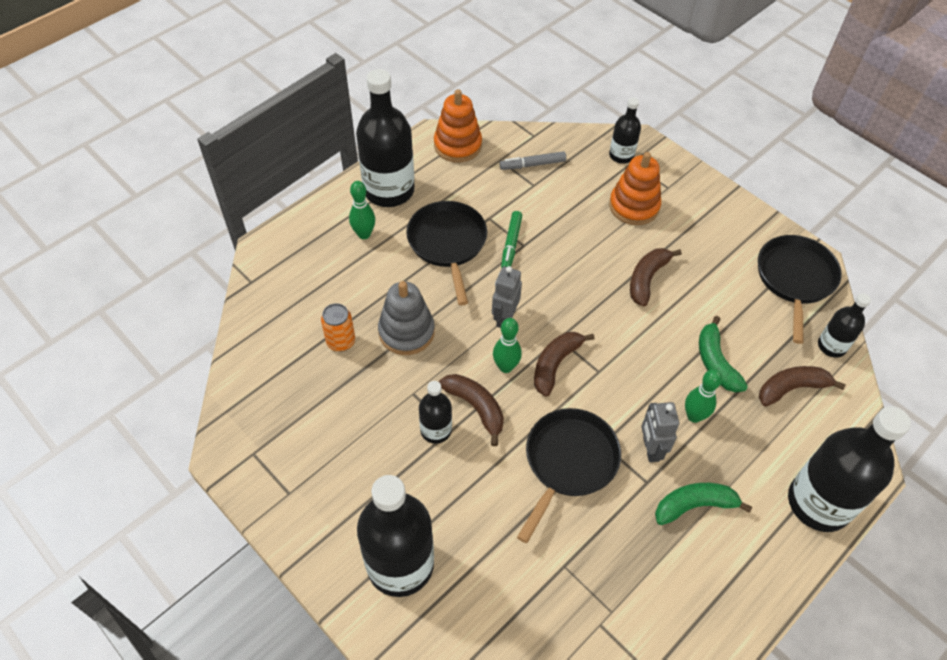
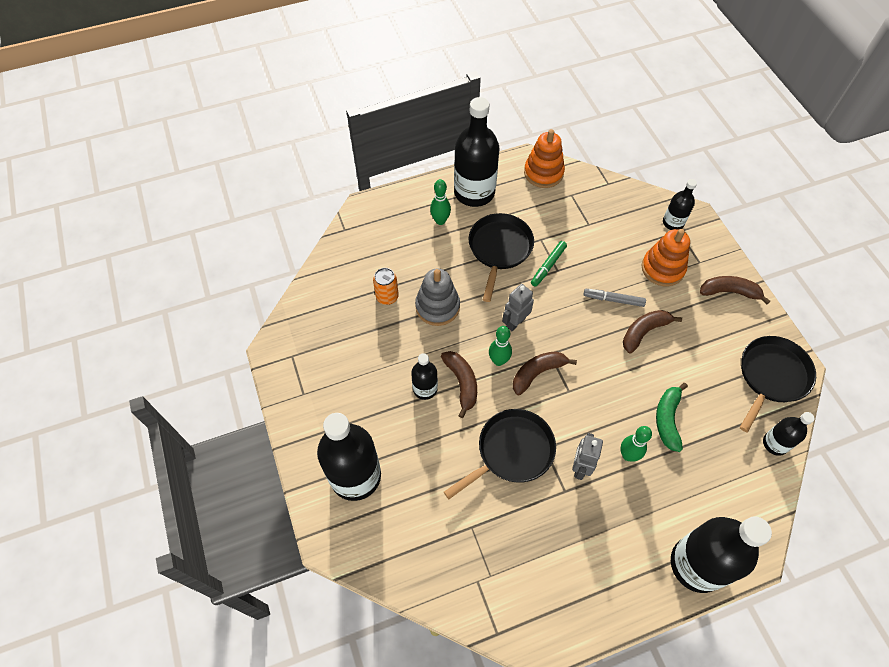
camera: 25 degrees right, 5 degrees up
(532, 164) = (595, 207): grey marker -> grey marker (613, 300)
(694, 505) = (593, 524): green banana -> none
(791, 388) = (721, 465): brown banana -> brown banana (729, 292)

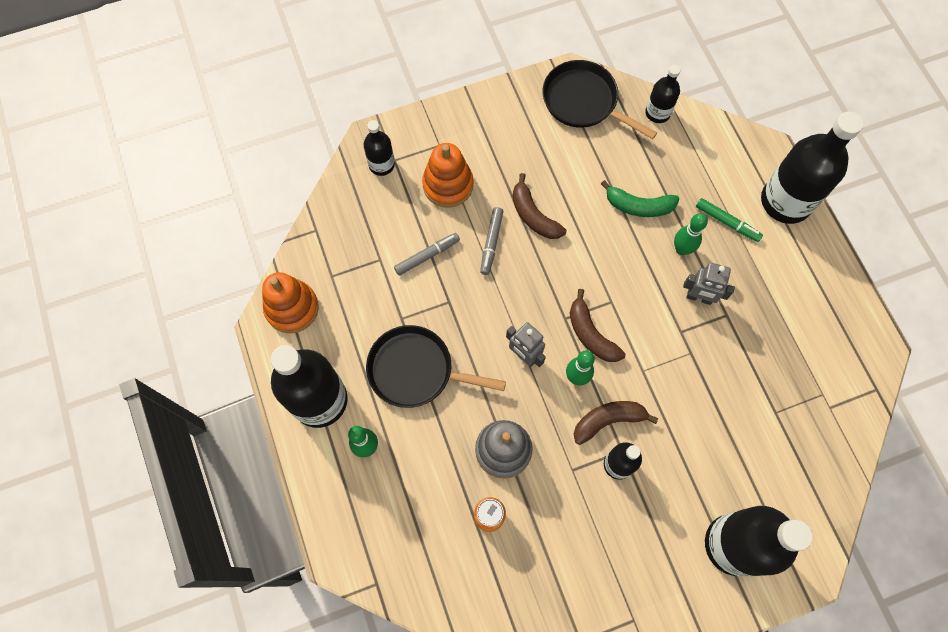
camera: 90 degrees left, 10 degrees up
(511, 452) = (688, 367): black pan -> none
(548, 266) = (442, 312): green marker -> green marker (727, 222)
(595, 255) = (427, 256): none -> grey marker
(729, 292) = (480, 122): brown banana -> none

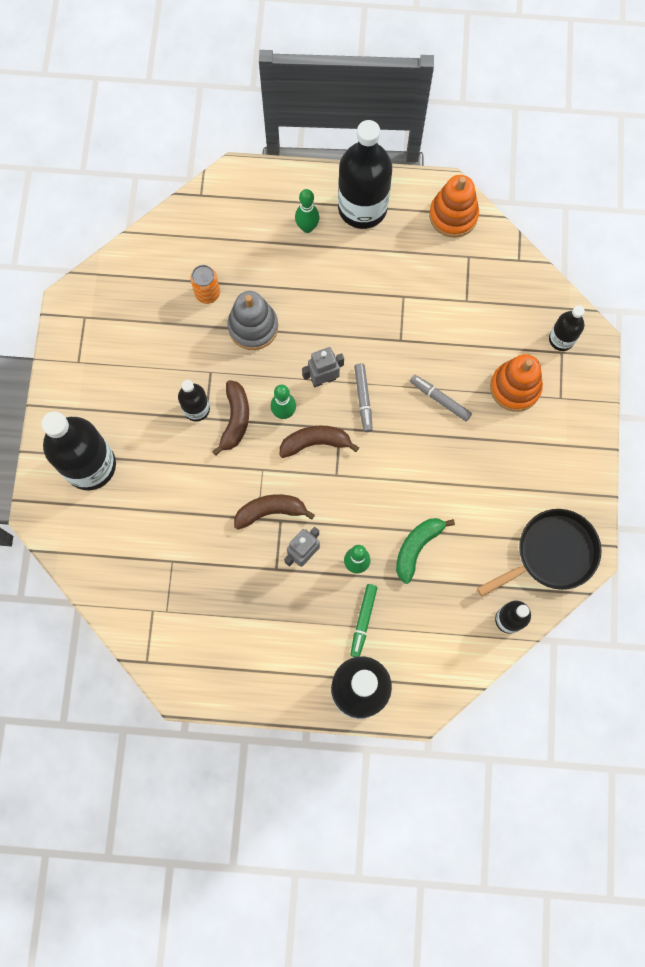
camera: 115 degrees right, 5 degrees up
(416, 370) = (352, 289): black pan -> none
(427, 256) = (452, 340): grey marker -> grey marker (363, 399)
(533, 215) = (450, 448): brown banana -> brown banana (270, 511)
(727, 222) = (363, 621): green marker -> green marker turned 45 degrees counterclockwise

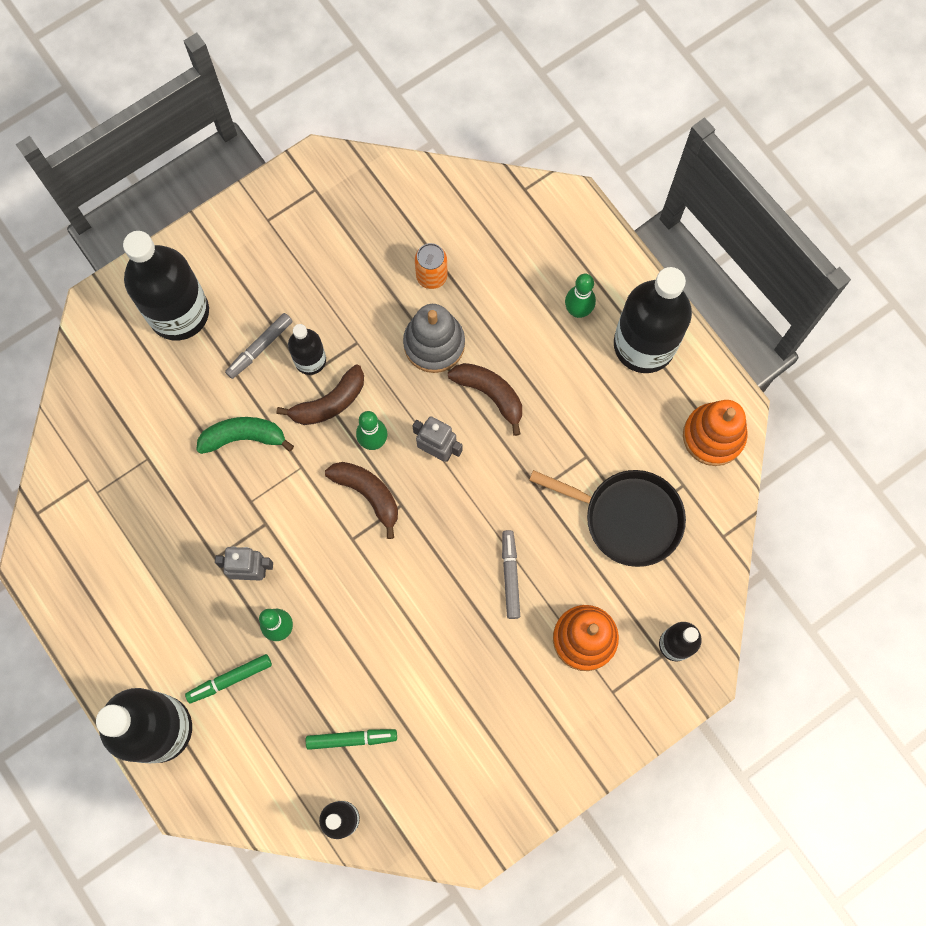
camera: 50 degrees right, 0 degrees up
(270, 511) = (267, 507): brown banana -> brown banana (490, 394)
(363, 399) = (449, 503): grey marker -> grey marker (260, 348)
(417, 547) = (342, 672): green banana -> green banana (243, 437)
(463, 575) = (351, 739): none -> green marker
(552, 553) = (443, 809): black pan -> black pan (627, 518)

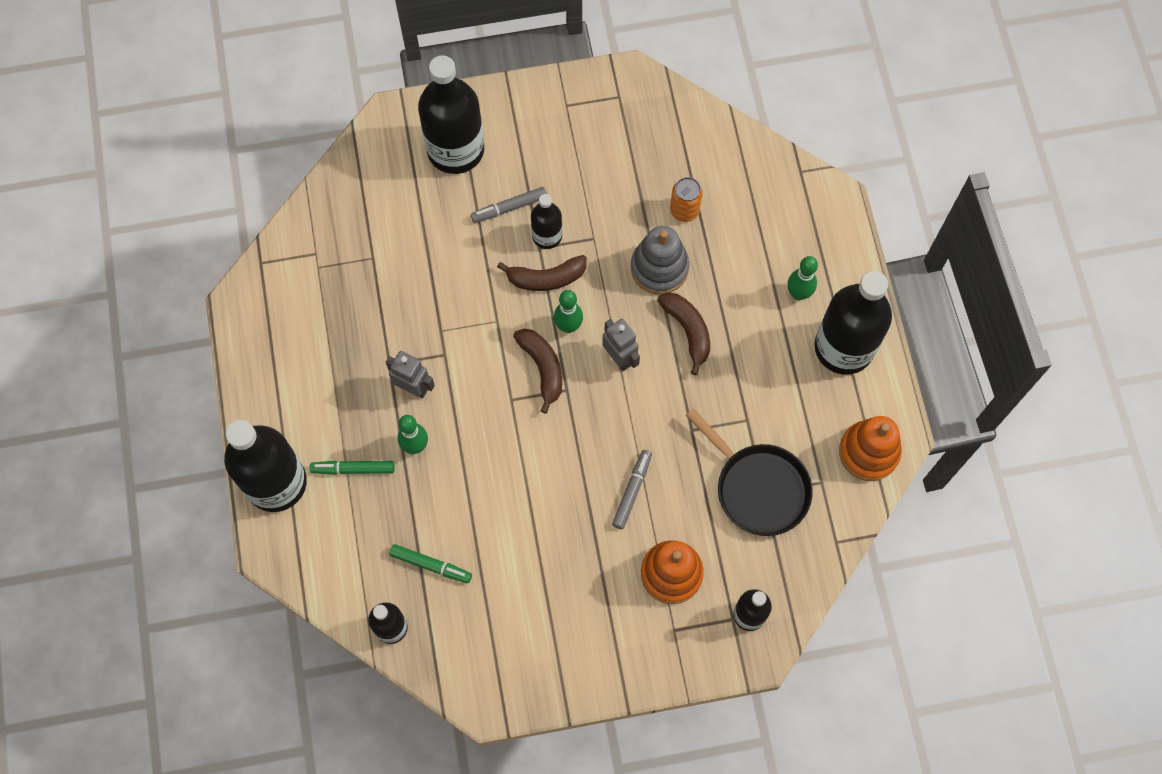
camera: 25 degrees right, 5 degrees down
(243, 437) = (460, 275): green banana -> none

